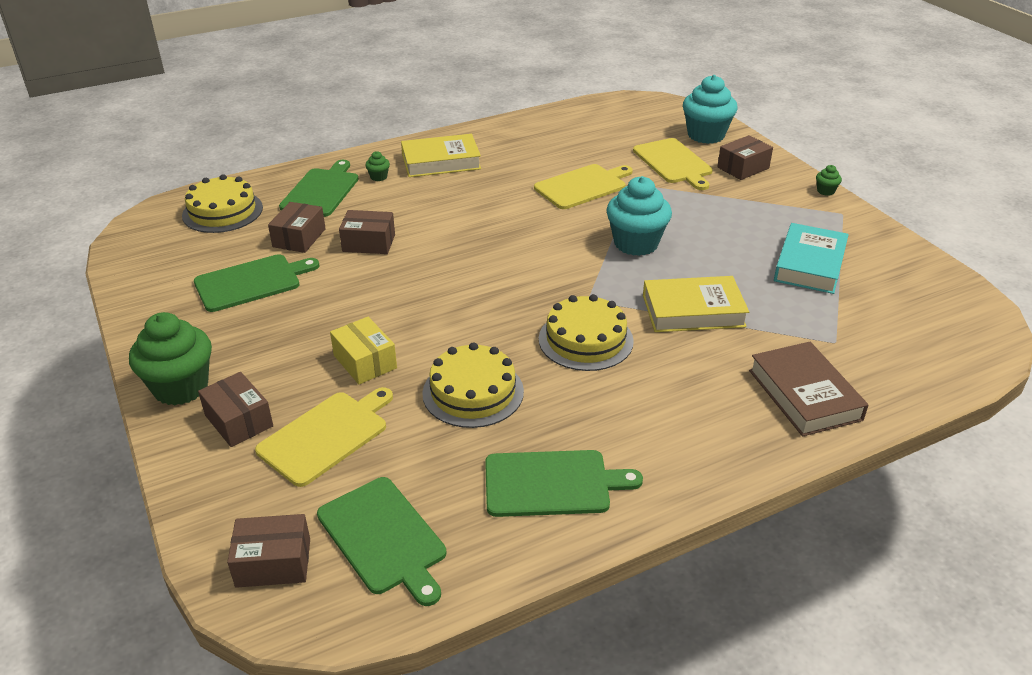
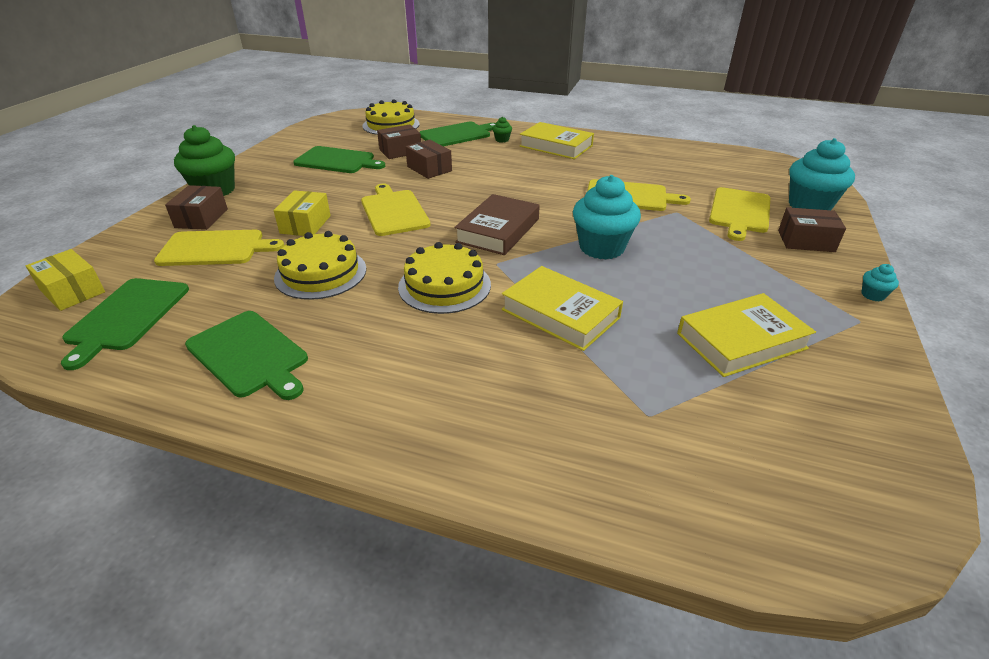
camera: 45 degrees right, 0 degrees up
(273, 562) = (73, 291): brown box -> yellow box
(421, 302) = (394, 211): none -> yellow cutting board
(804, 395) = (535, 435): brown book -> brown book (498, 230)
(809, 264) = (741, 341): turquoise book -> yellow book
(825, 191) = (872, 295): green cupcake -> turquoise cupcake

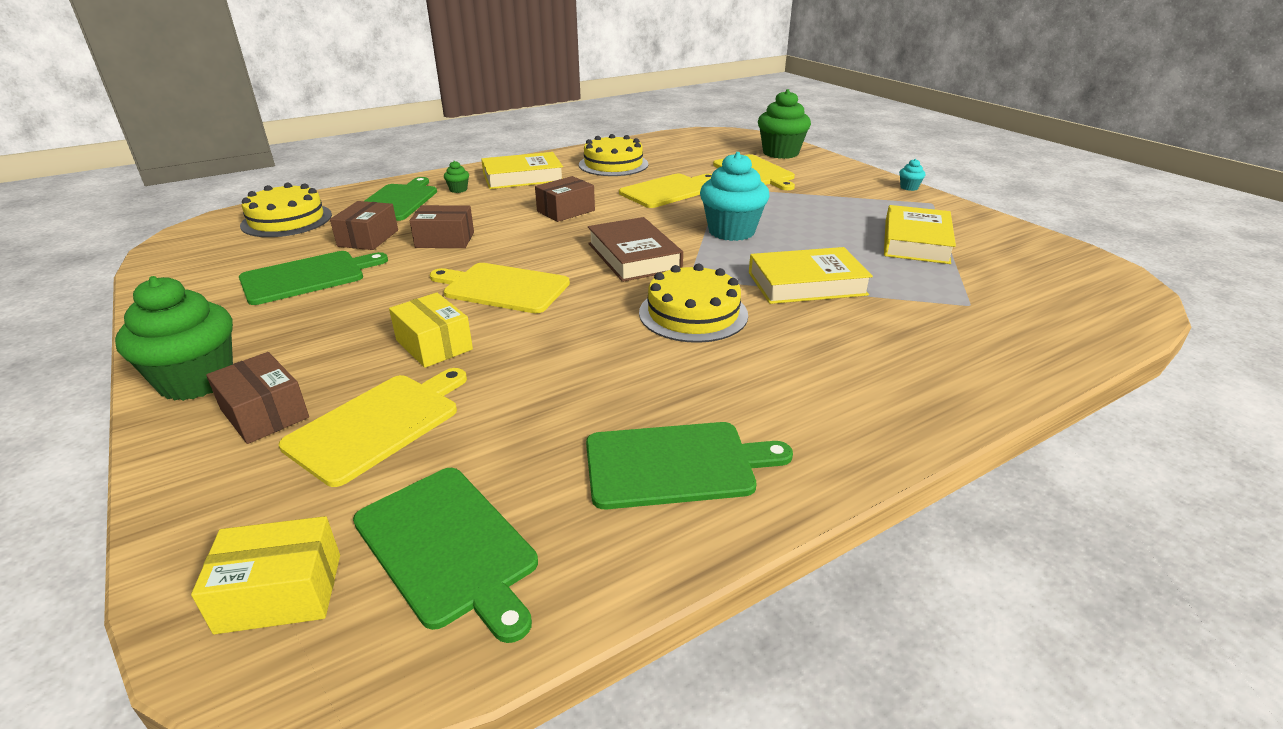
camera: 50 degrees left, 5 degrees down
(321, 273) = (566, 369): yellow cake -> yellow cake (613, 164)
(806, 241) = (823, 174): brown box -> brown box (566, 211)
(809, 206) = (780, 153): turquoise cupcake -> green cupcake

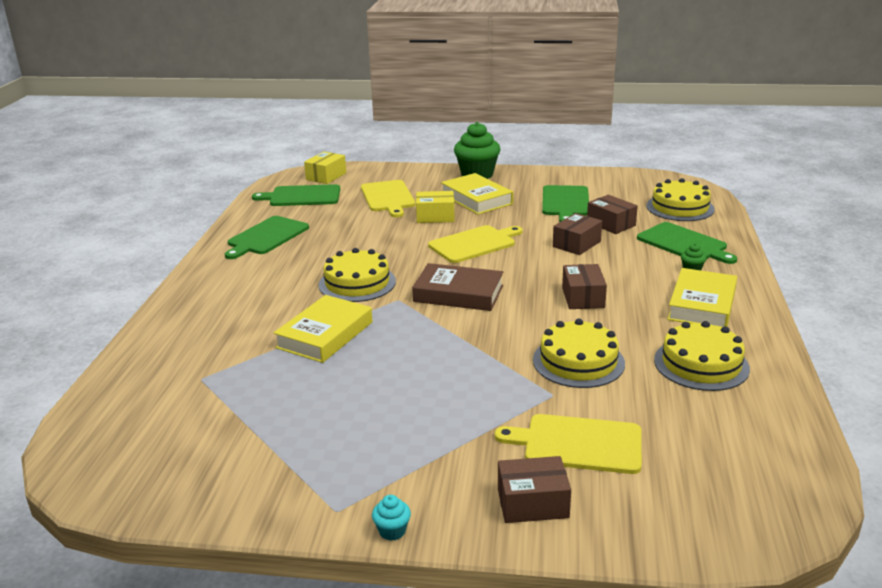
camera: 130 degrees right, 5 degrees down
(264, 413) = (430, 182): brown box -> brown box (532, 503)
(668, 191) = (578, 361): yellow cutting board -> yellow cake
(731, 231) = (444, 348): turquoise cupcake -> none
(780, 153) = (635, 512): green cupcake -> none
(915, 241) = (294, 426): yellow book -> yellow book (476, 199)

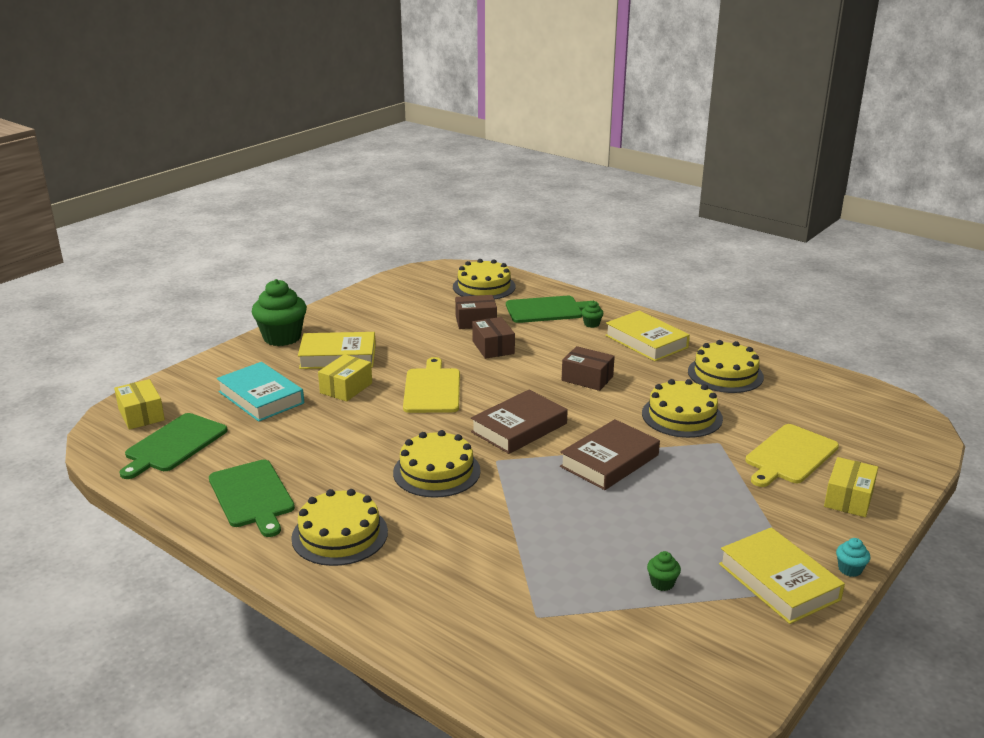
camera: 60 degrees left, 0 degrees up
(246, 277) = (340, 534): none -> yellow cake
(284, 423) = (662, 583): none -> green cupcake
(325, 335) = (522, 518): yellow book -> yellow book (778, 581)
(388, 197) = (261, 397): yellow cutting board -> turquoise book
(452, 347) = (609, 461): none -> brown book
(532, 503) = (848, 498): brown box -> yellow box
(565, 202) = (407, 323): green cutting board -> none

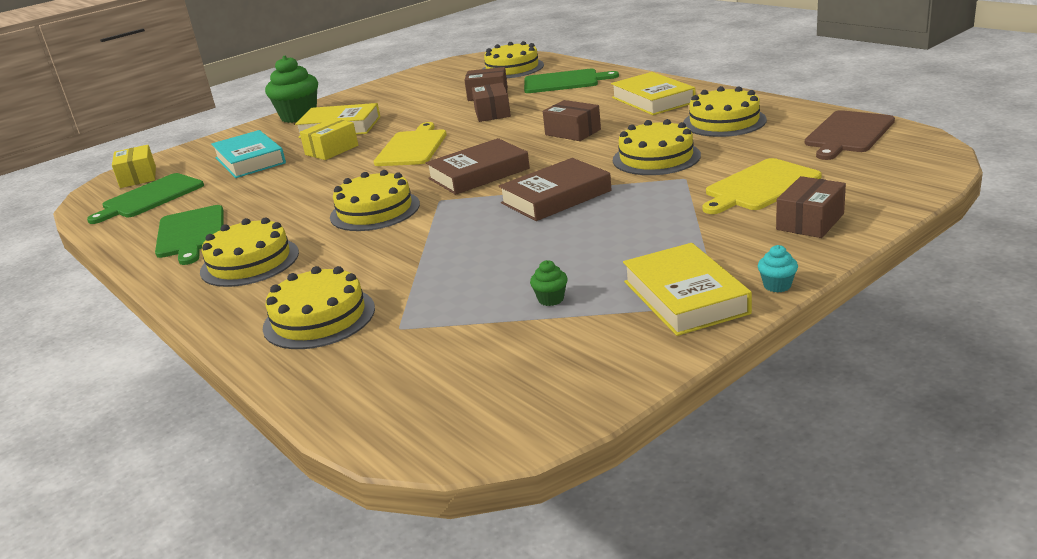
camera: 15 degrees right, 0 degrees up
(451, 604) = (319, 318): none -> yellow cake
(591, 324) = (603, 90): green cupcake -> none
(840, 396) = (848, 134): none -> brown cutting board
(848, 498) = (810, 222): yellow box -> brown box

